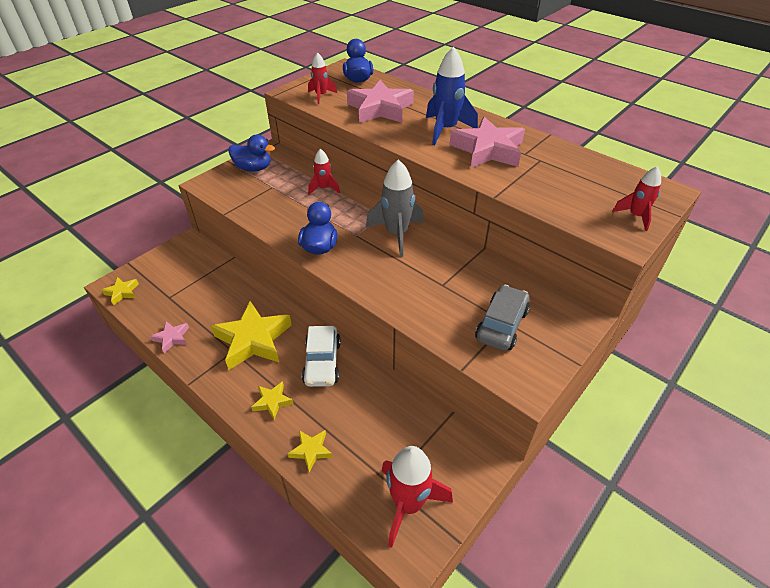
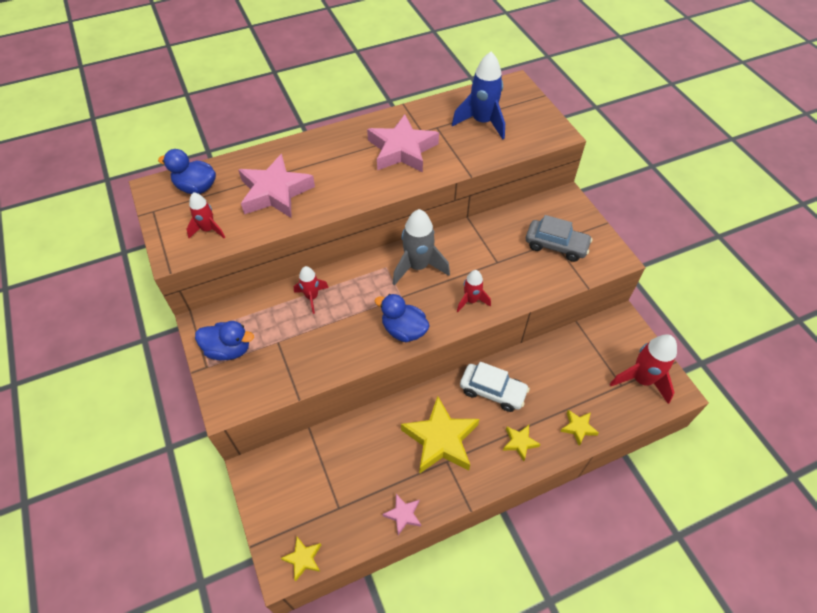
camera: 65 degrees left, 10 degrees up
(253, 168) = (228, 349): blue duck -> blue duck turned 60 degrees clockwise
(446, 130) = (351, 162): blue rocket -> blue rocket (482, 122)
(501, 325) = (556, 246): grey car -> grey car turned 150 degrees clockwise
(635, 216) = (535, 115): red rocket -> red rocket (471, 300)

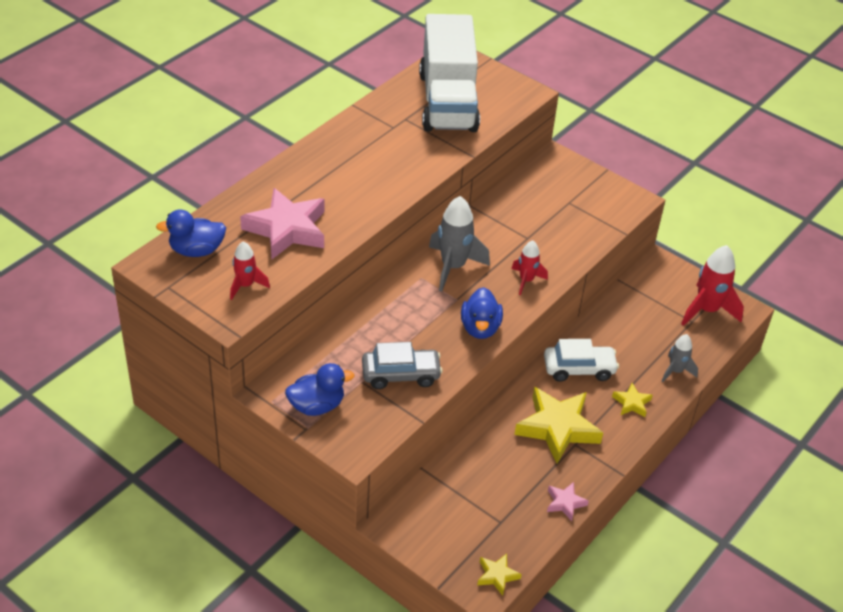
camera: 30 degrees left, 10 degrees down
(312, 297) = (366, 330): red rocket -> none
(402, 150) = (386, 151): pink star -> none
(404, 330) = (480, 328): blue duck -> blue duck turned 90 degrees counterclockwise
(482, 122) = (448, 102): blue rocket -> white truck
(556, 246) = (573, 205): grey car -> grey car (401, 375)
(578, 428) = (676, 371): yellow star -> grey rocket

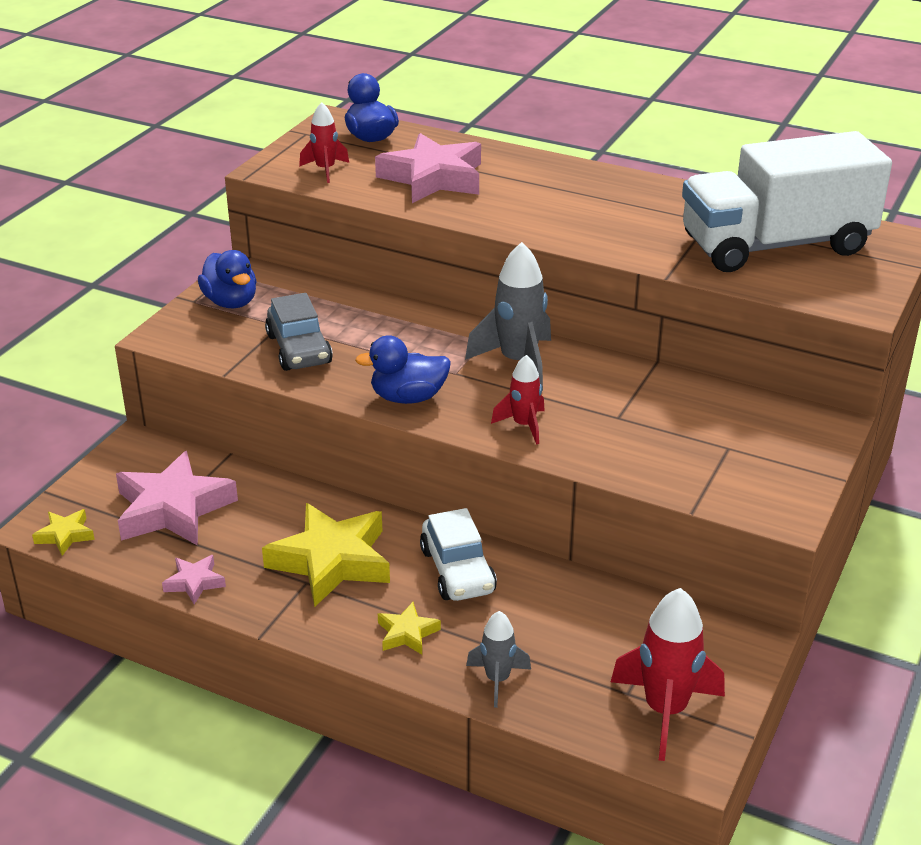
camera: 80 degrees right, 10 degrees down
(481, 508) = (173, 509): none -> pink star

